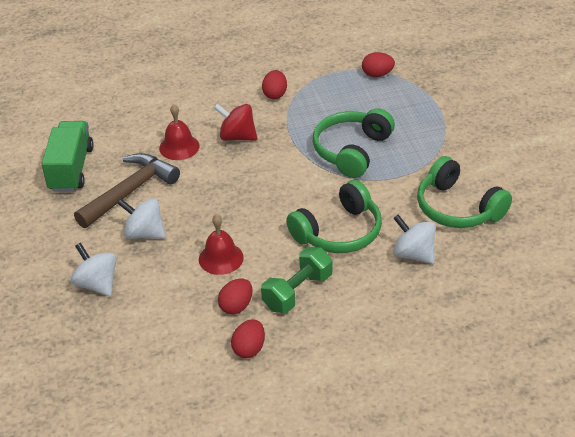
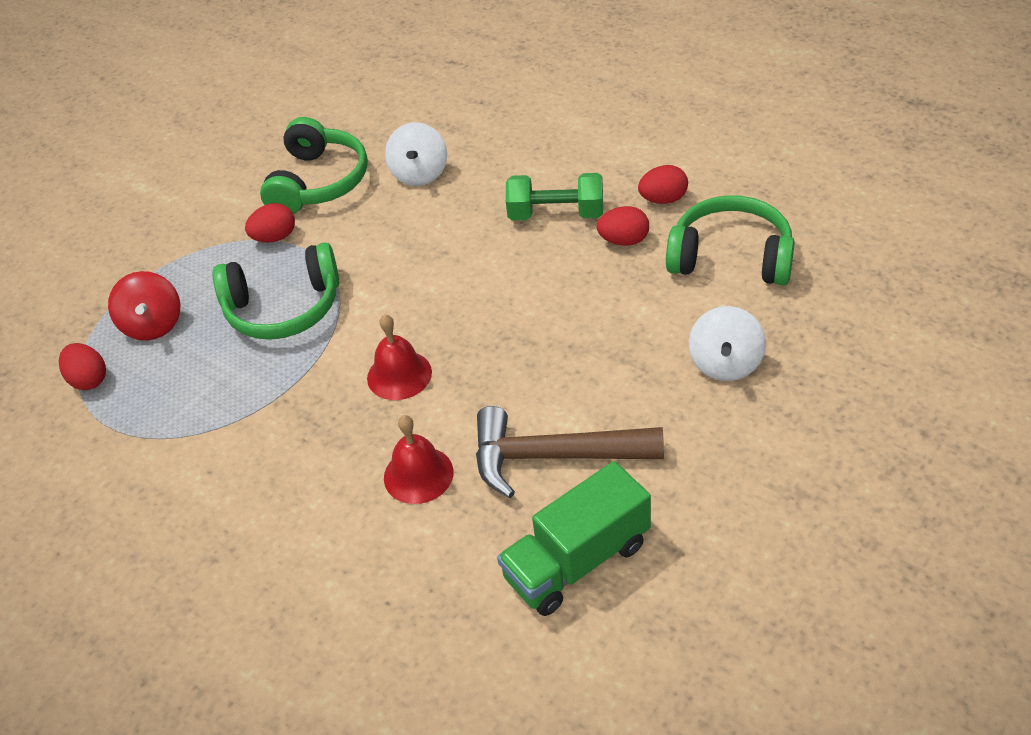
camera: 125 degrees left, 5 degrees up
(144, 233) = (607, 385): white spinning top -> none
(221, 258) = (573, 295): red bell -> red bell (399, 375)
(237, 137) = (344, 429): red spinning top -> red spinning top (153, 325)
(275, 94) = (213, 455): red egg -> red egg (275, 237)
(338, 232) = (438, 238): green headphones -> green headphones (731, 258)

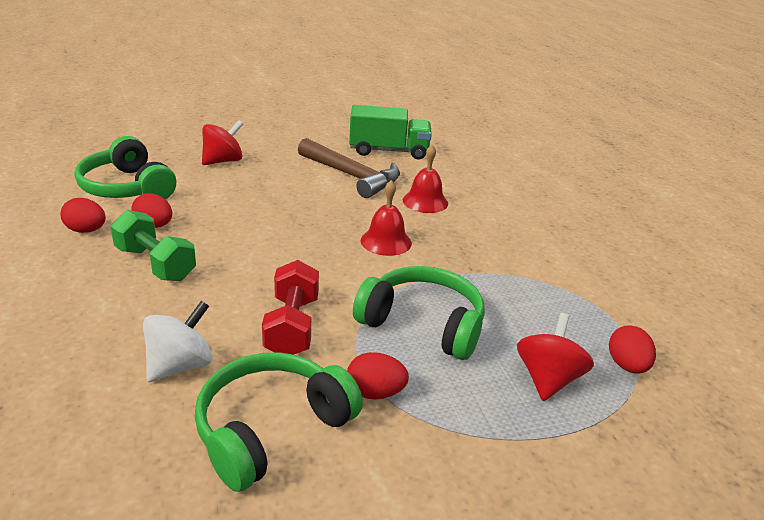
camera: 150 degrees left, 15 degrees down
(382, 241) = (292, 326): none -> red dumbbell
(725, 363) = (223, 161): white spinning top -> red spinning top

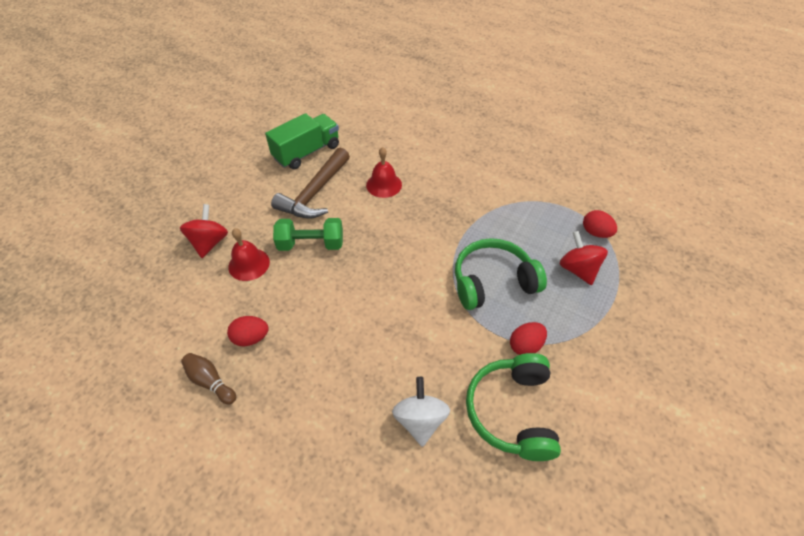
camera: 40 degrees left, 20 degrees up
(86, 230) = (210, 381): red egg -> brown bowling pin
(128, 187) = (178, 321): green headphones -> none
(155, 264) = (300, 366): green dumbbell -> green dumbbell (311, 244)
(292, 326) = (437, 341): red dumbbell -> none
(352, 176) = (314, 193): brown hammer -> brown hammer turned 120 degrees clockwise
(386, 241) = (403, 236): red bell -> red bell (249, 264)

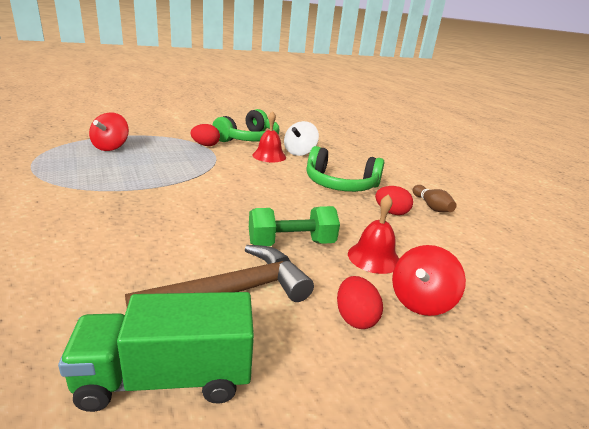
camera: 150 degrees left, 25 degrees down
(311, 244) = (291, 243): green dumbbell -> green dumbbell turned 45 degrees counterclockwise
(384, 185) = (135, 257): red bell -> red bell (269, 156)
(493, 282) = (174, 164): green headphones -> green headphones (340, 184)
(595, 233) = (54, 150): red egg -> red egg (355, 318)

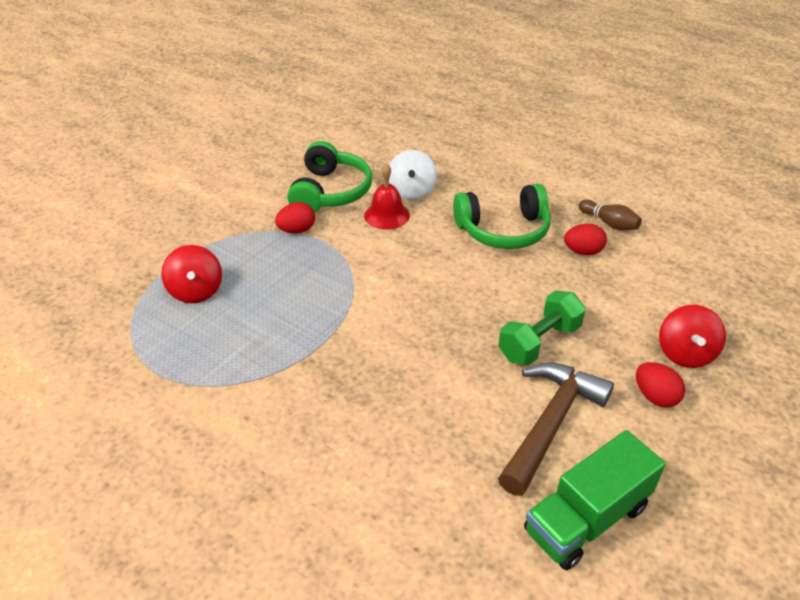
camera: 25 degrees left, 15 degrees up
(374, 257) = (616, 322): red bell -> none

